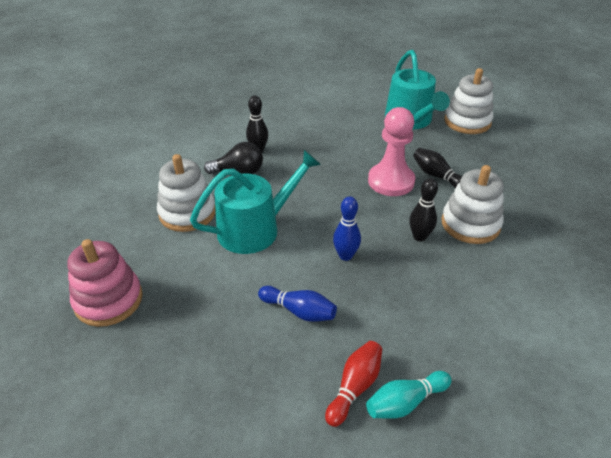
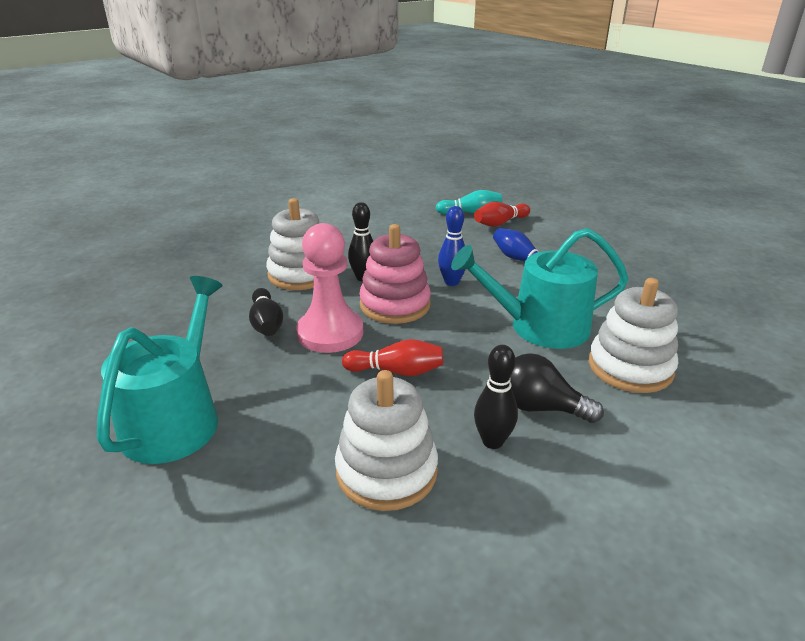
camera: 155 degrees left, 10 degrees down
(108, 300) = (713, 306): pink stacking toy -> pink stacking toy (395, 305)
(329, 169) = (396, 371): none -> red bowling pin
(467, 122) = (99, 385): white stacking toy -> white stacking toy (386, 471)

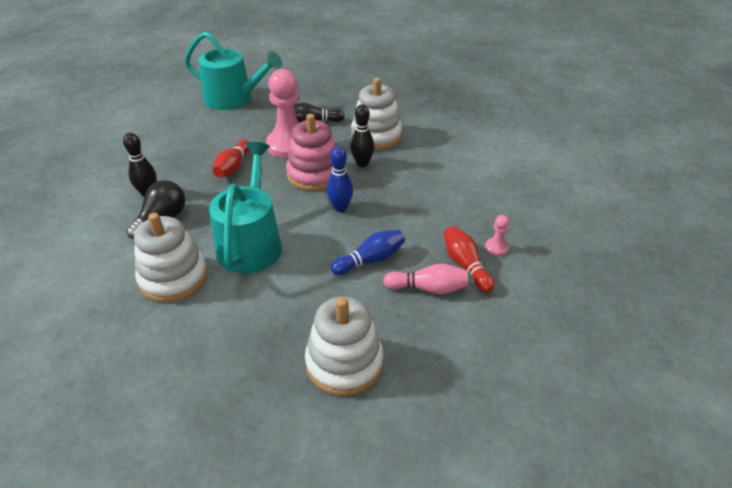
camera: 100 degrees right, 10 degrees up
(386, 471) = (153, 156): white stacking toy -> white stacking toy (344, 363)
(471, 213) = (496, 248): turquoise bowling pin -> pink pawn
(537, 235) = (428, 288): none -> pink bowling pin

